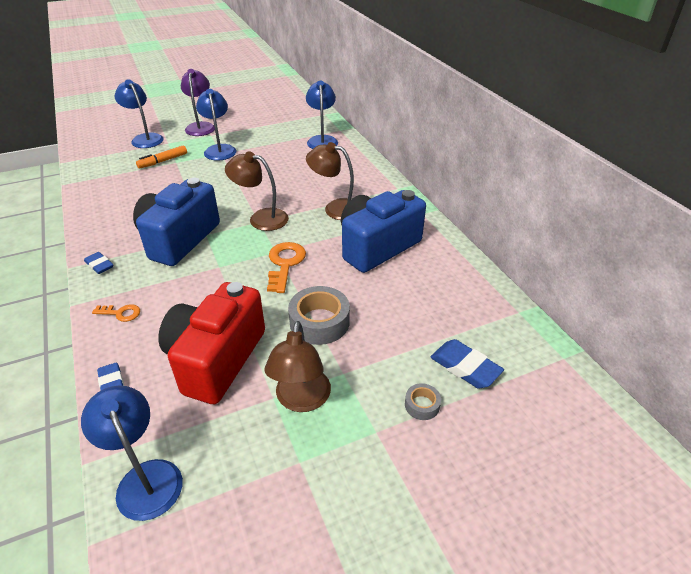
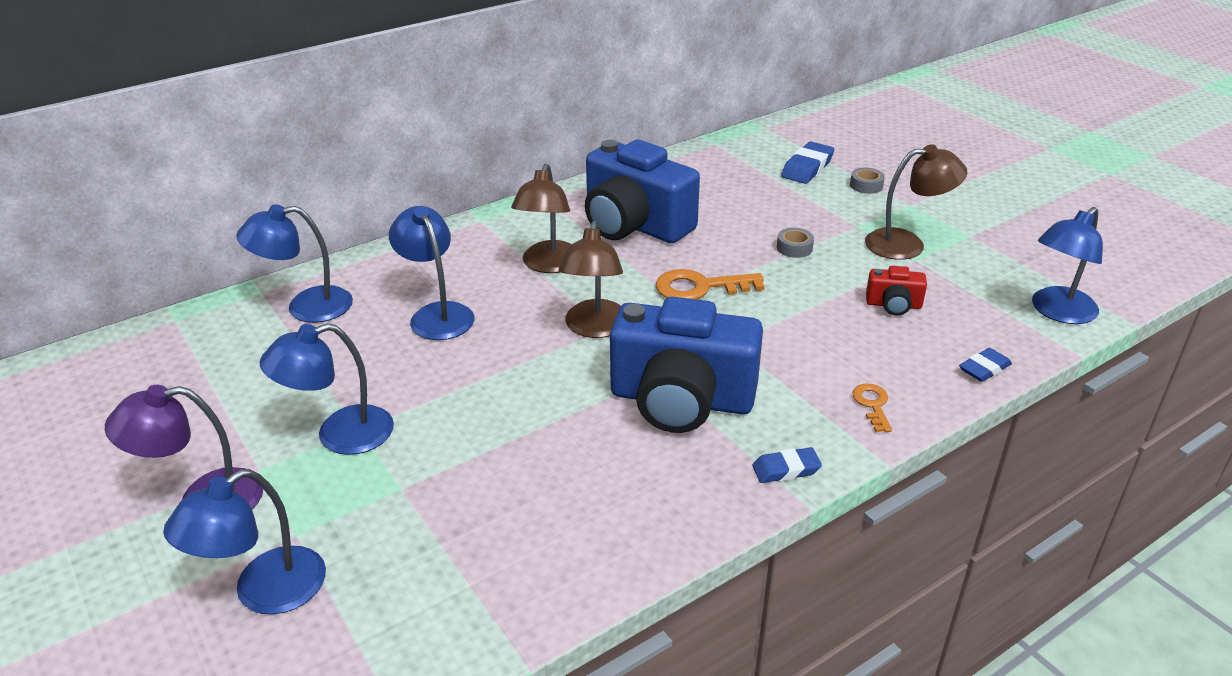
camera: 100 degrees left, 5 degrees down
(99, 265) = (786, 469): blue eraser -> blue eraser turned 45 degrees clockwise
(163, 161) = (397, 512): orange marker -> none
(216, 359) = (893, 305): red camera -> red camera, size x0.43
(299, 172) = (437, 314): none -> blue lamp
(319, 322) = (794, 248): grey tape -> grey tape, size x0.50

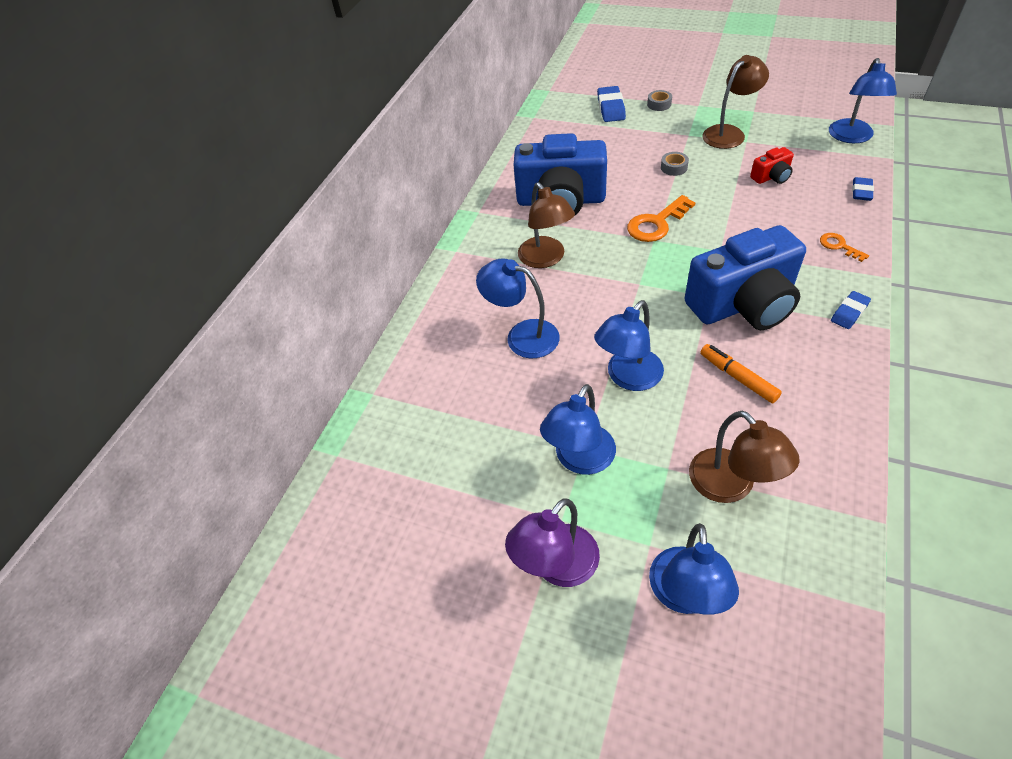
camera: 30 degrees left, 15 degrees up
(306, 307) = (423, 385): blue lamp -> blue lamp (628, 378)
(578, 457) = (738, 377): none -> orange marker
(595, 328) = (633, 286): brown lamp -> brown lamp (730, 486)

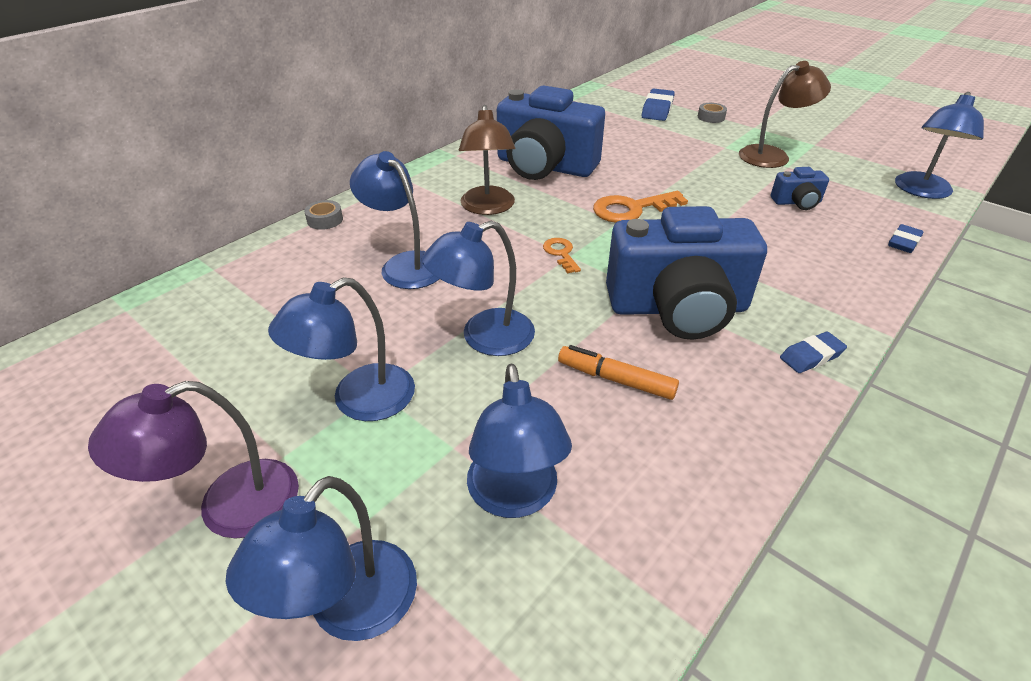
camera: 15 degrees right, 10 degrees down
(674, 167) = (688, 168): grey tape -> grey tape (325, 220)
(730, 486) = (515, 497): brown lamp -> blue lamp
(738, 377) = (616, 379): orange marker -> orange marker turned 45 degrees counterclockwise
(771, 177) = (797, 202): red camera -> blue camera
(839, 246) = (840, 286): orange key -> orange key (561, 253)

